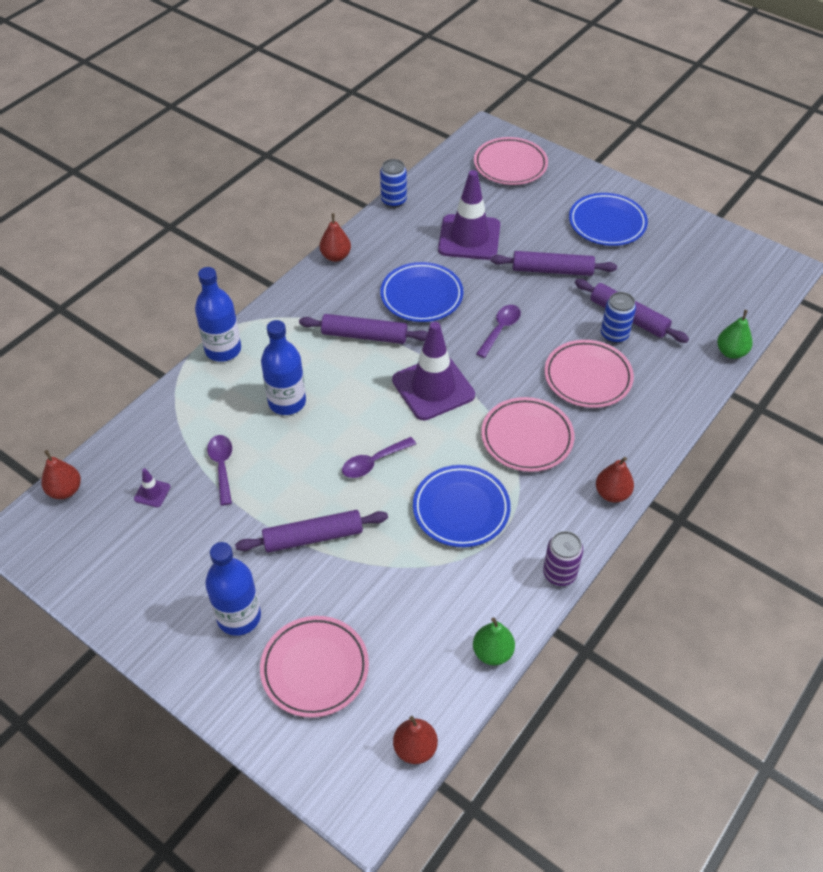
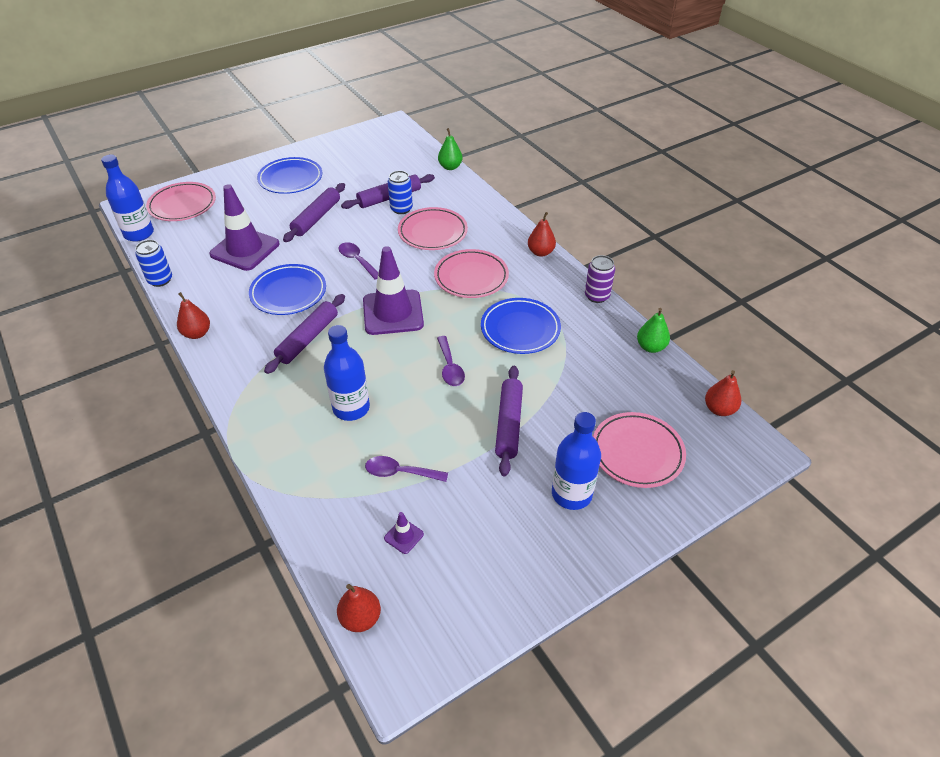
camera: 70 degrees left, 5 degrees down
(223, 350) = (254, 442): blue bottle -> blue bottle (139, 234)

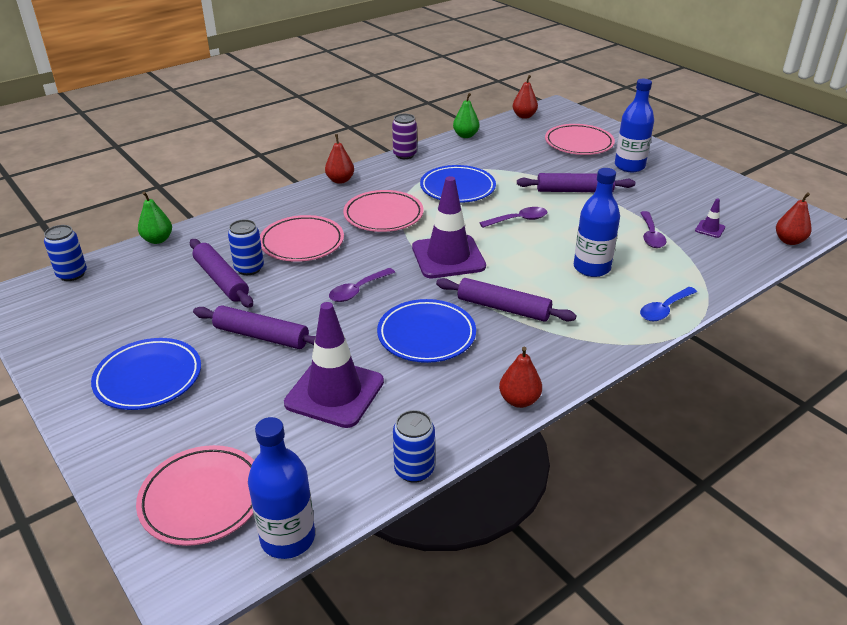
camera: 95 degrees left, 10 degrees down
(269, 448) = (664, 309): none -> blue spoon
(412, 140) = (72, 274): none -> blue can

